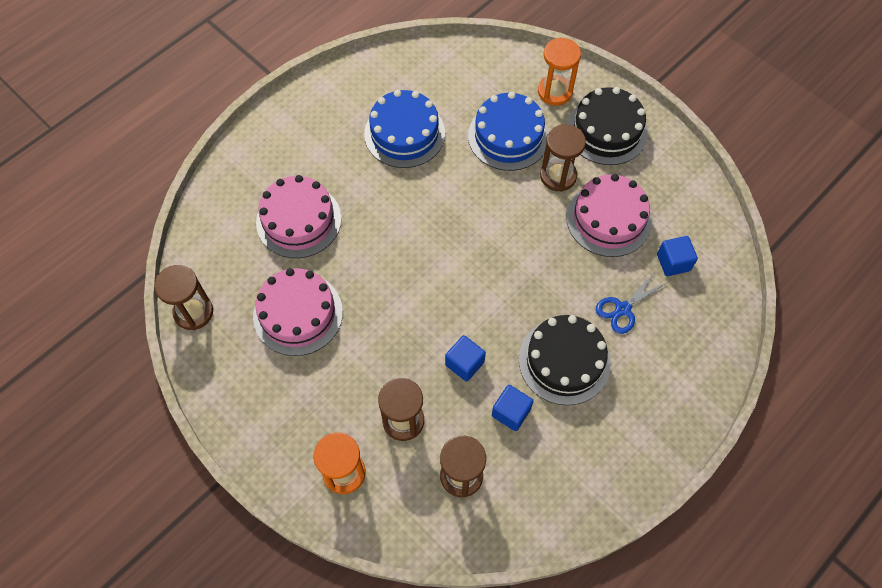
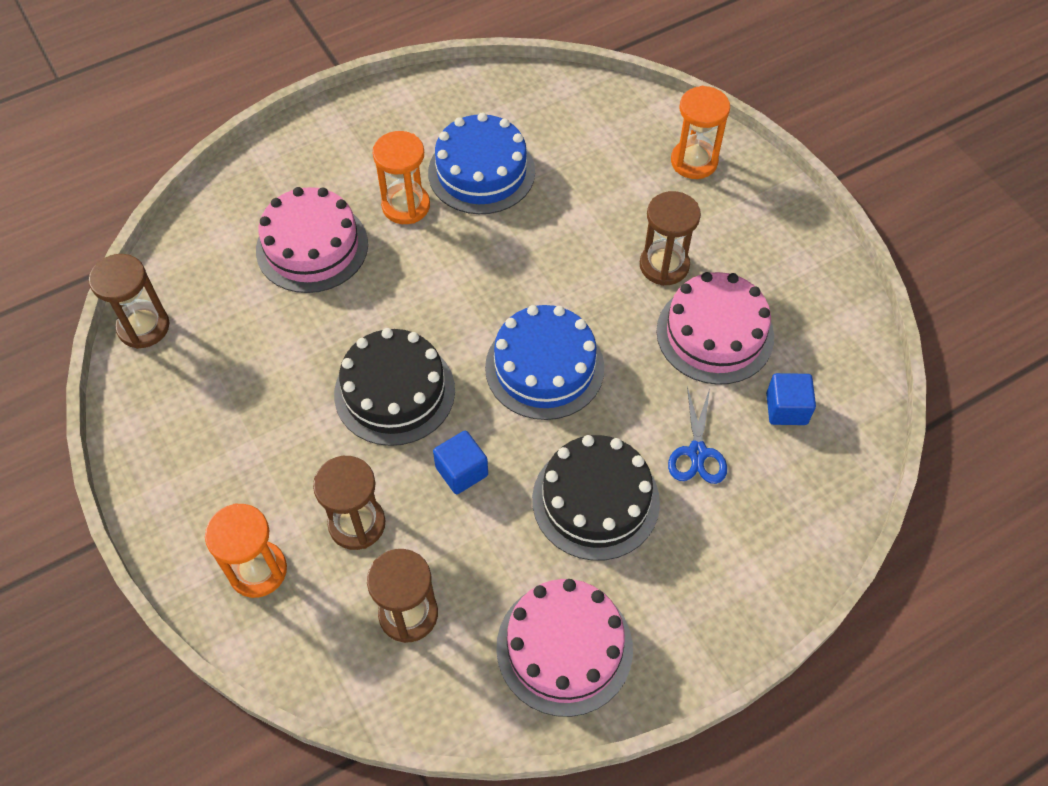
camera: 15 degrees right, 5 degrees down
(298, 314) = (270, 359): pink cake -> pink cake (564, 647)
(357, 172) = (406, 206): none -> orange hourglass
(508, 136) = (614, 203): blue cake -> blue cake (544, 367)
(511, 412) = (502, 549): blue cube -> none
(607, 131) = (748, 223): black cake -> black cake (394, 392)
(623, 309) = (697, 453): blue scissors -> blue scissors turned 60 degrees counterclockwise

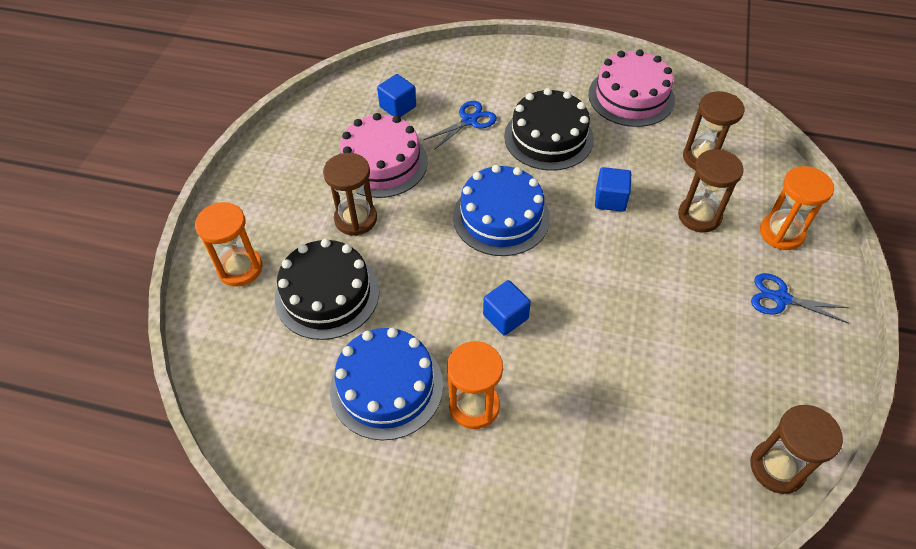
camera: 135 degrees left, 5 degrees down
(217, 486) = (781, 298): none -> blue scissors
(312, 247) = (581, 430): pink cake -> none
(394, 392) = (611, 271): black cake -> black cake (327, 294)
(447, 283) = (505, 317): none -> blue cube

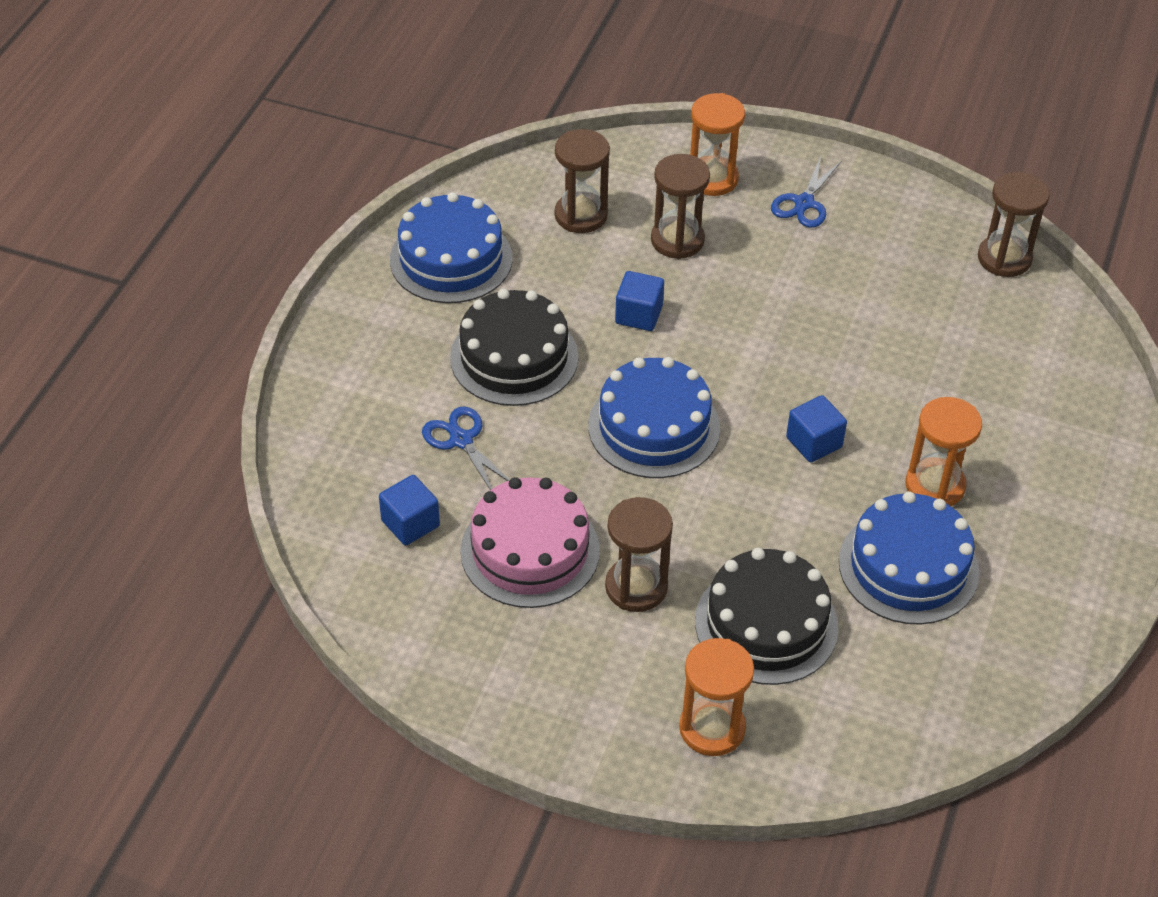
camera: 85 degrees left, 5 degrees down
(631, 96) = (451, 259): pink cake -> blue cake

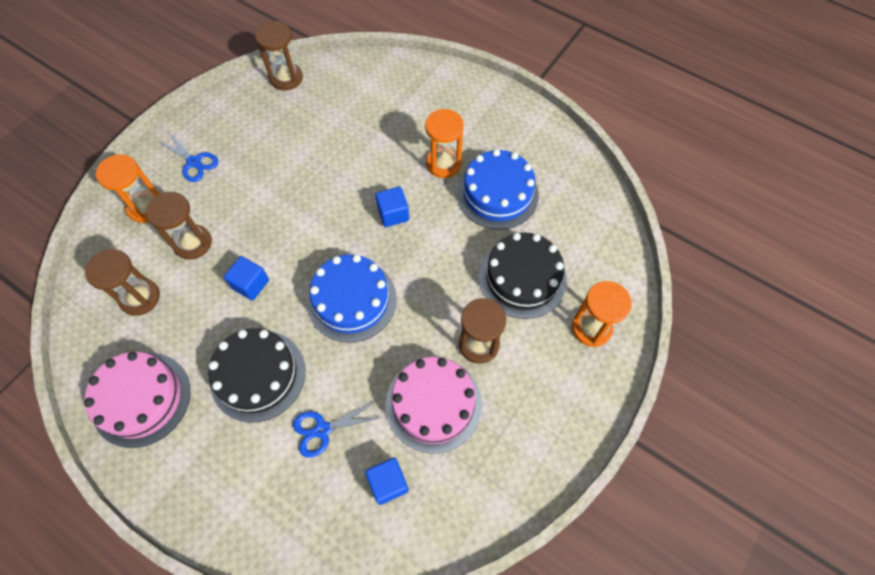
camera: 75 degrees left, 15 degrees up
(451, 259) = (141, 399): blue cake -> pink cake

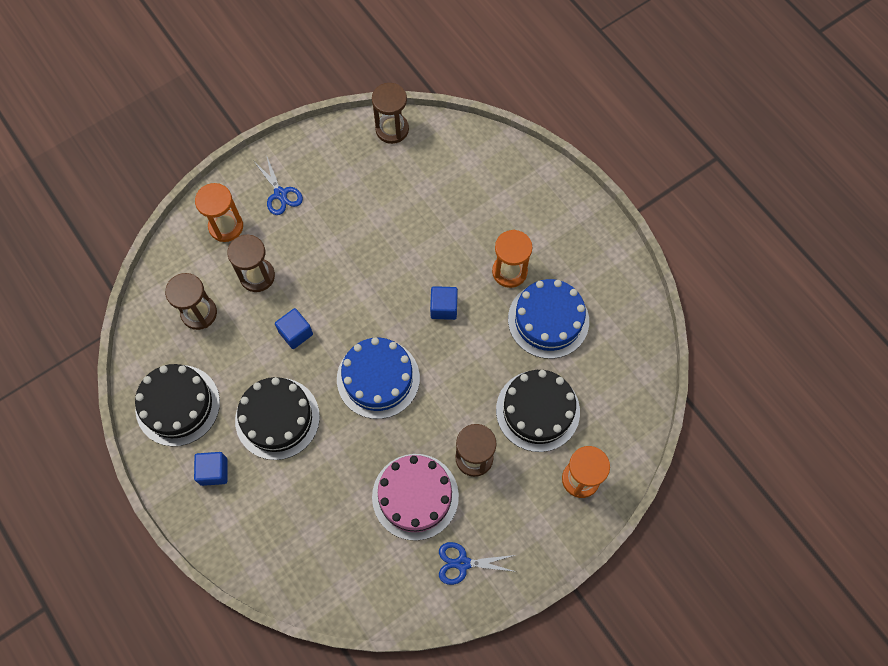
camera: 20 degrees right, 5 degrees up
(141, 399) = (177, 405): pink cake -> black cake
(322, 430) = (315, 484): blue scissors -> blue scissors (462, 563)
(388, 483) = (354, 548): blue cube -> blue cube (214, 471)

